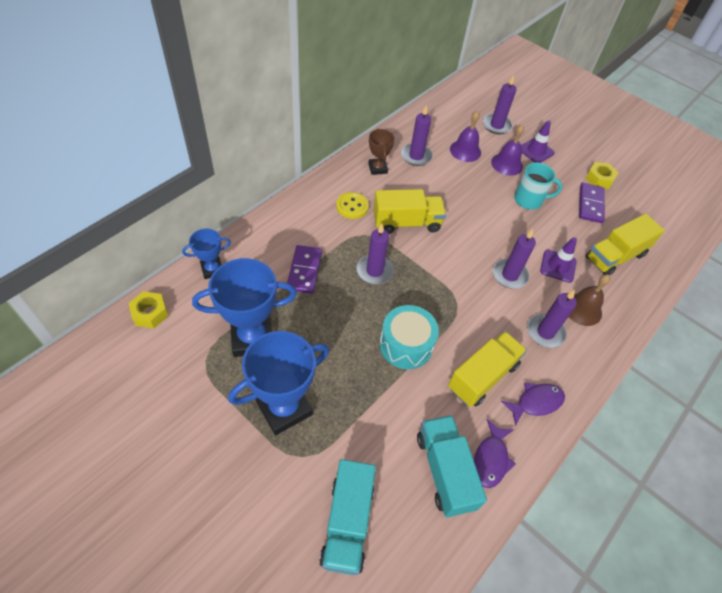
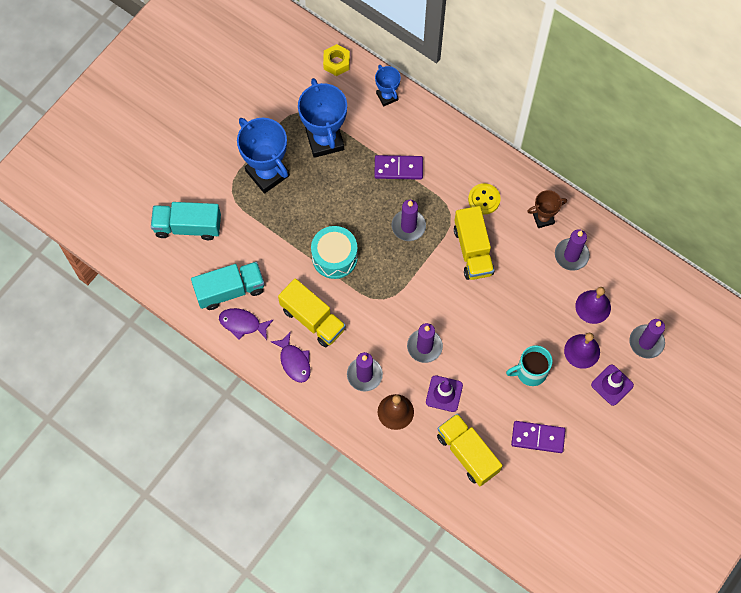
camera: 90 degrees right, 15 degrees up
(529, 200) = (530, 372): turquoise mug -> turquoise mug turned 75 degrees clockwise
(599, 179) = (580, 453): yellow nut -> none

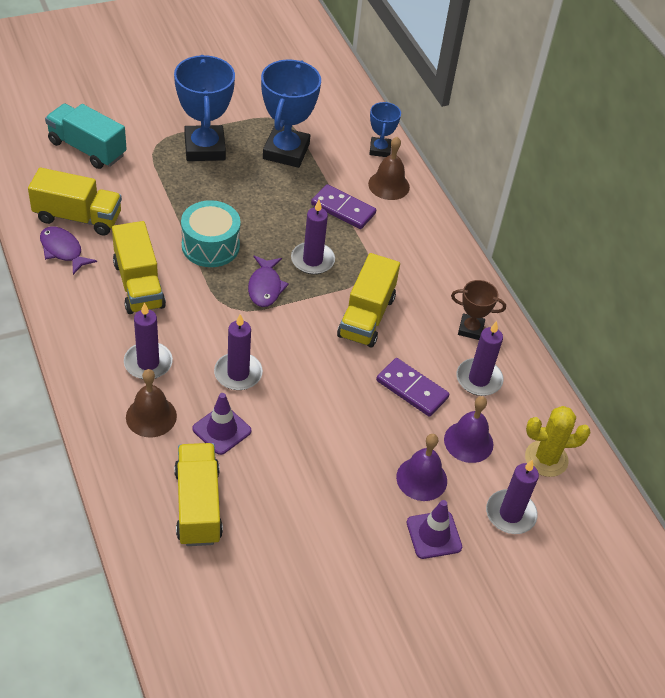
camera: 25 degrees right, 20 degrees down
(230, 290) = (78, 217): turquoise truck -> yellow truck
(294, 361) = (84, 310): purple fish -> purple fish (265, 287)
(336, 62) = (350, 102): yellow nut -> none
(414, 126) = (389, 185): none -> brown bell
(484, 199) = (415, 279): yellow button -> none
(530, 372) = (341, 465): turquoise mug -> none
(538, 437) = (297, 538): purple domino -> purple domino (412, 389)
(644, 289) = (546, 459): none -> yellow cactus

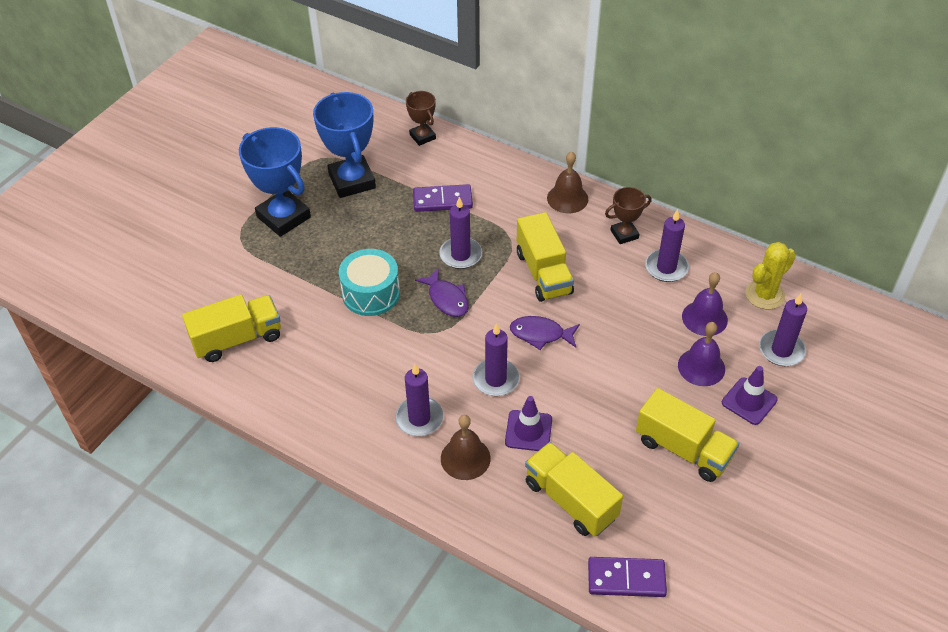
camera: 30 degrees left, 0 degrees up
(63, 250) = (254, 374): purple fish -> purple fish (540, 334)
(87, 149) = (184, 277): turquoise truck -> none
(138, 284) = (346, 361): yellow truck -> yellow truck (683, 449)
(380, 149) = (422, 137): blue trophy -> brown trophy
(389, 185) = (457, 161): brown bell -> brown bell (567, 198)
(412, 389) = (629, 306): purple domino -> purple domino (626, 578)

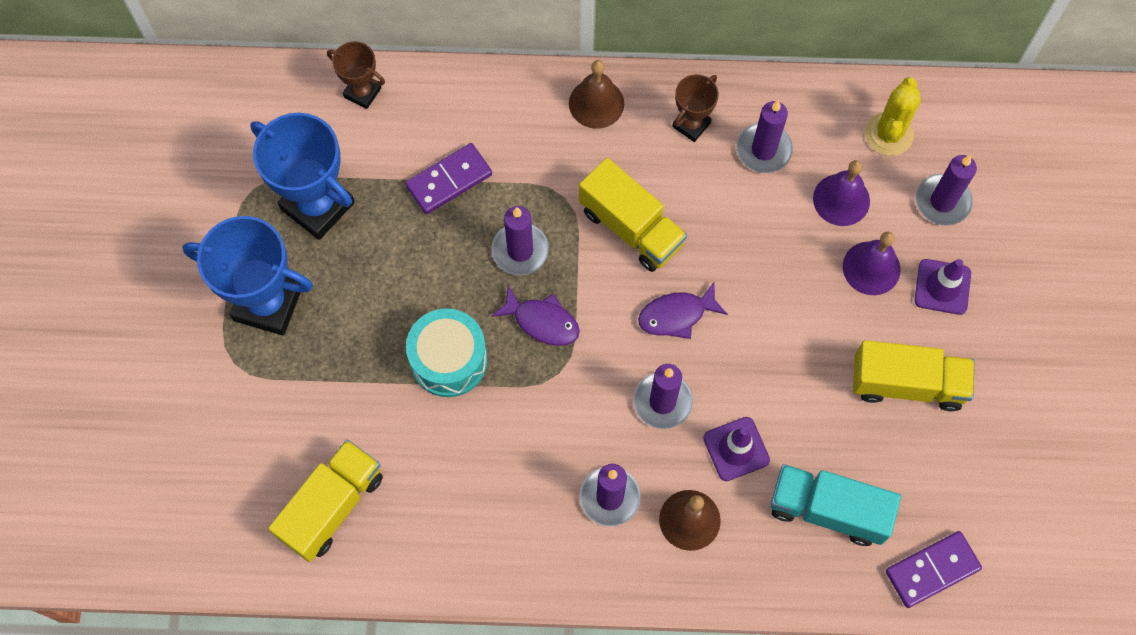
camera: 30 degrees left, 20 degrees up
(570, 500) = (827, 510): yellow truck -> turquoise truck

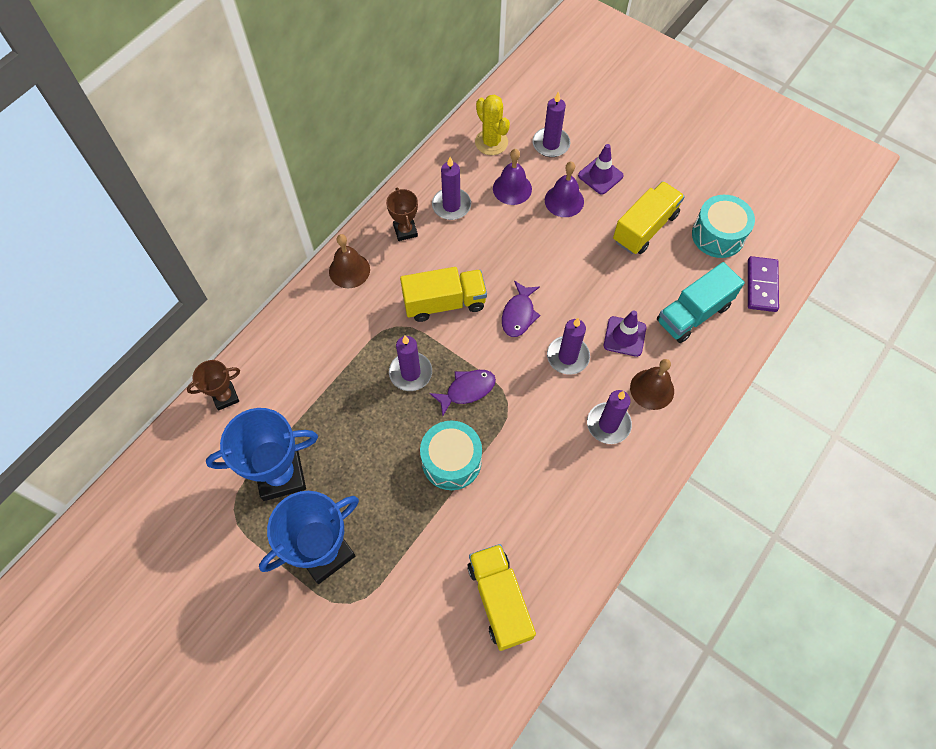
camera: 55 degrees left, 5 degrees down
(449, 180) = (330, 384): purple domino -> none
(966, 477) = (718, 235): none -> turquoise drum

